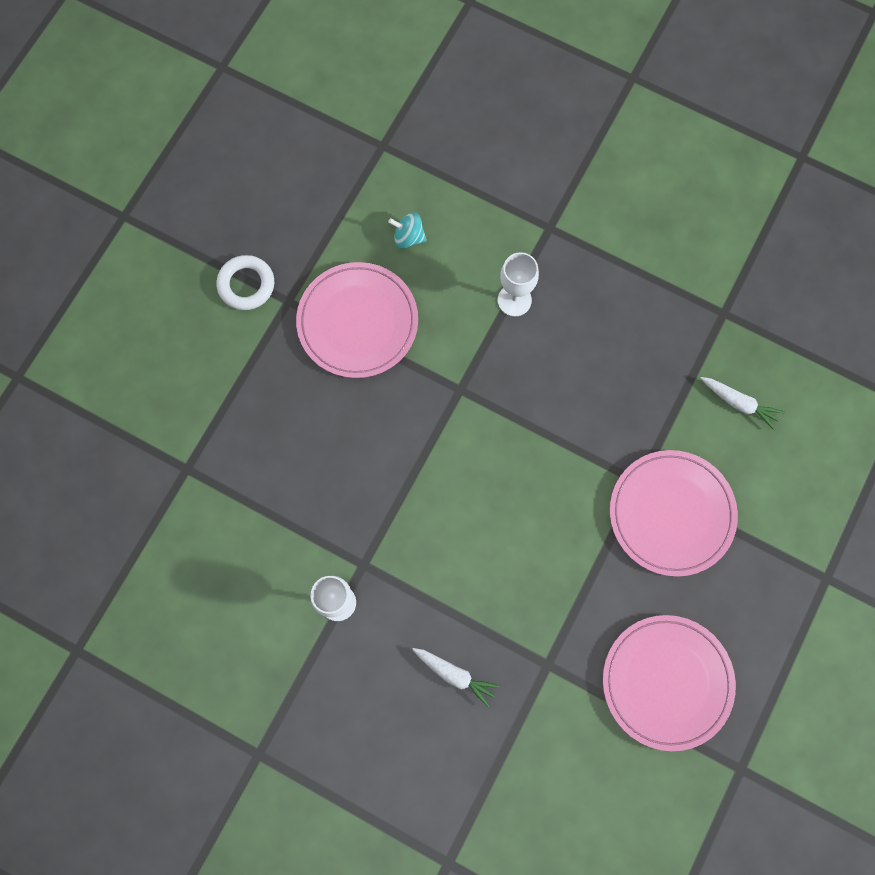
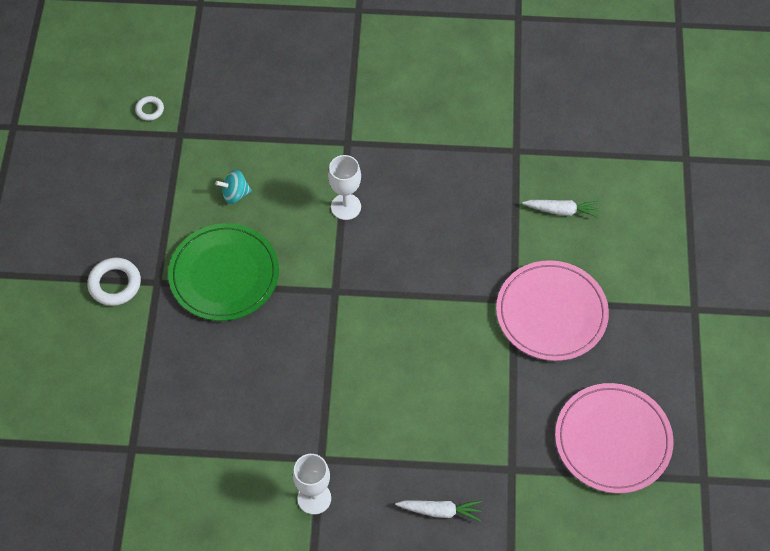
camera: 25 degrees left, 15 degrees down
(357, 322) = (224, 274): pink plate -> green plate
(364, 104) = (150, 110): none -> white ring

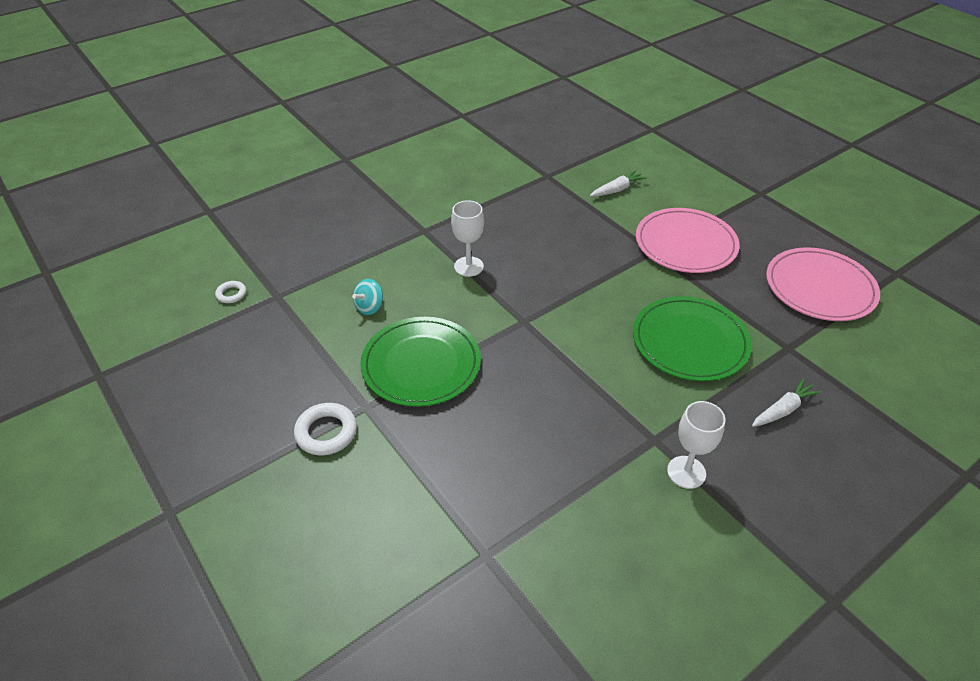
camera: 40 degrees left, 15 degrees down
(440, 404) = (690, 342): none -> green plate

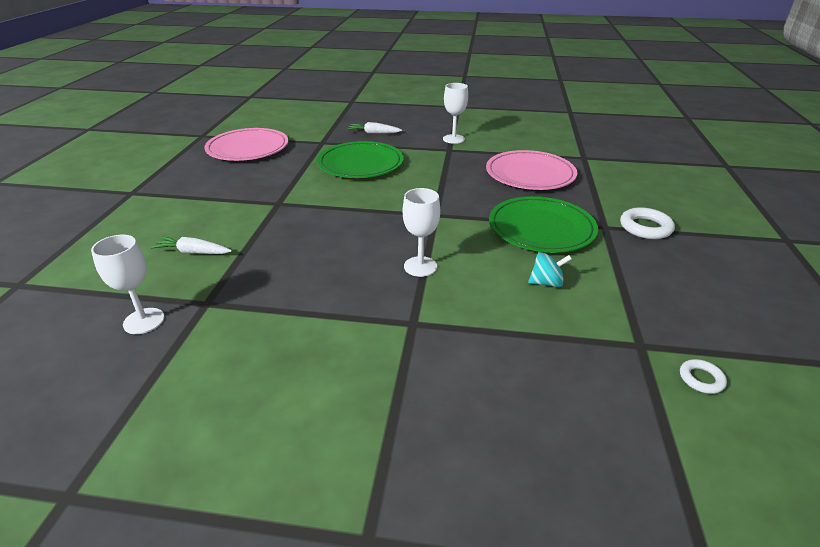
camera: 135 degrees left, 10 degrees down
(557, 154) = (144, 321): none -> white goblet
(685, 244) = (251, 196): pink plate -> pink plate (530, 174)

